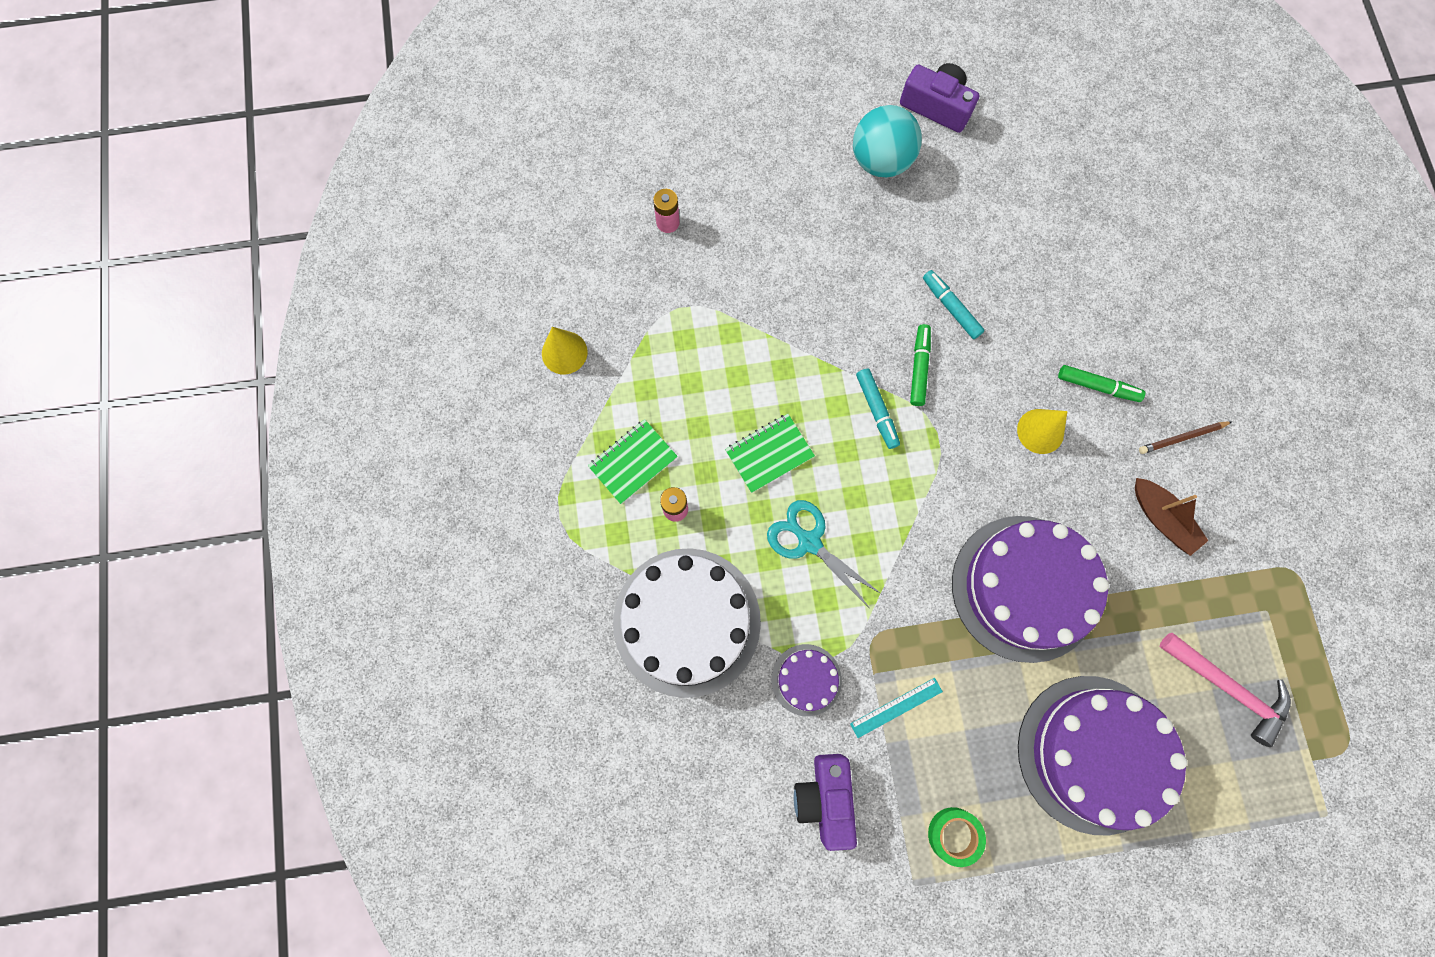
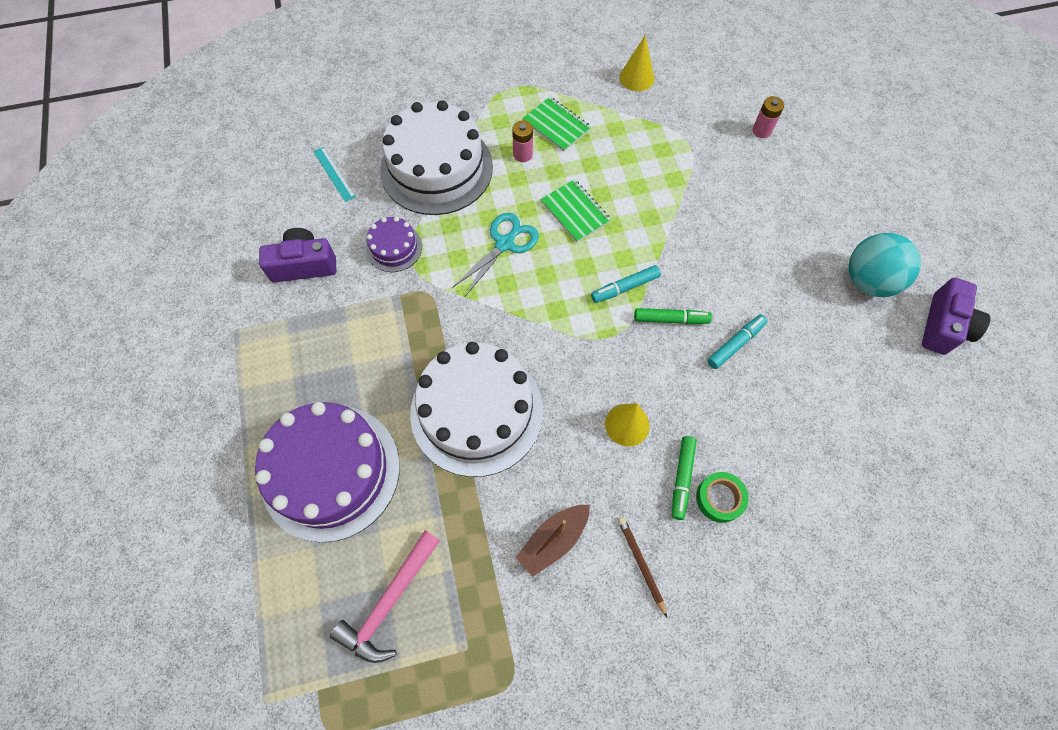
camera: 85 degrees right, 10 degrees down
(896, 707) = (372, 312): turquoise ruler -> turquoise ruler (334, 174)
(954, 835) = (270, 358): green tape -> green tape (719, 498)
(1024, 588) = (477, 411): purple cake -> white cake

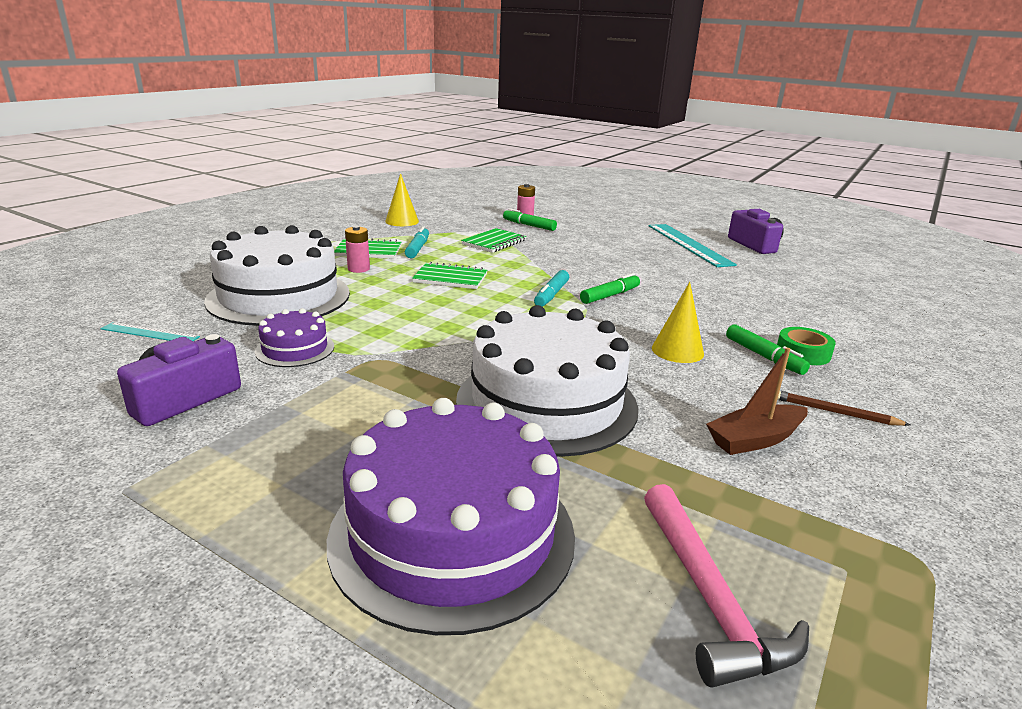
camera: 45 degrees left, 40 degrees down
(504, 244) = (413, 310): turquoise scissors -> none
(553, 540) = (755, 439): brown boat -> brown boat turned 60 degrees clockwise
(676, 167) = (494, 242): none -> green notebook
(735, 344) = (670, 289): turquoise marker -> turquoise marker (417, 248)
(747, 149) = (529, 225): none -> green marker
(868, 281) = (689, 244): turquoise ball -> turquoise ruler

